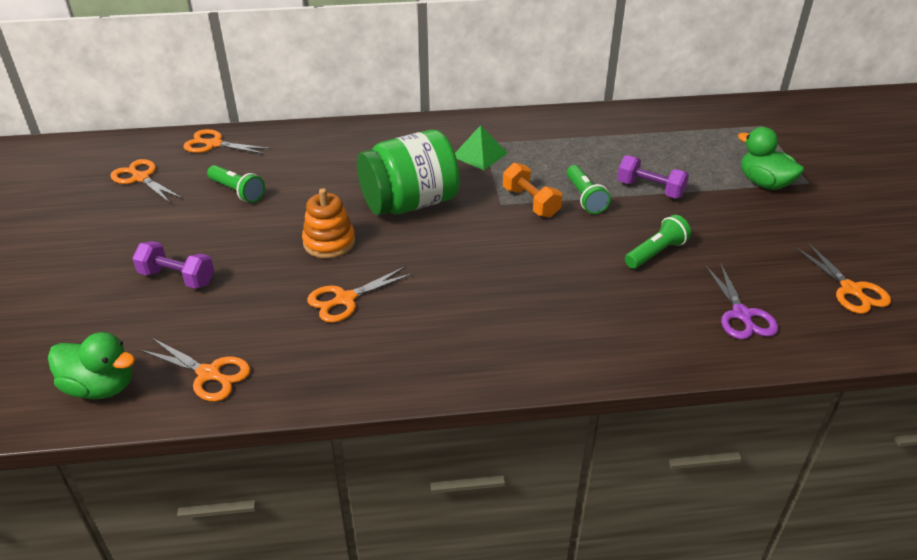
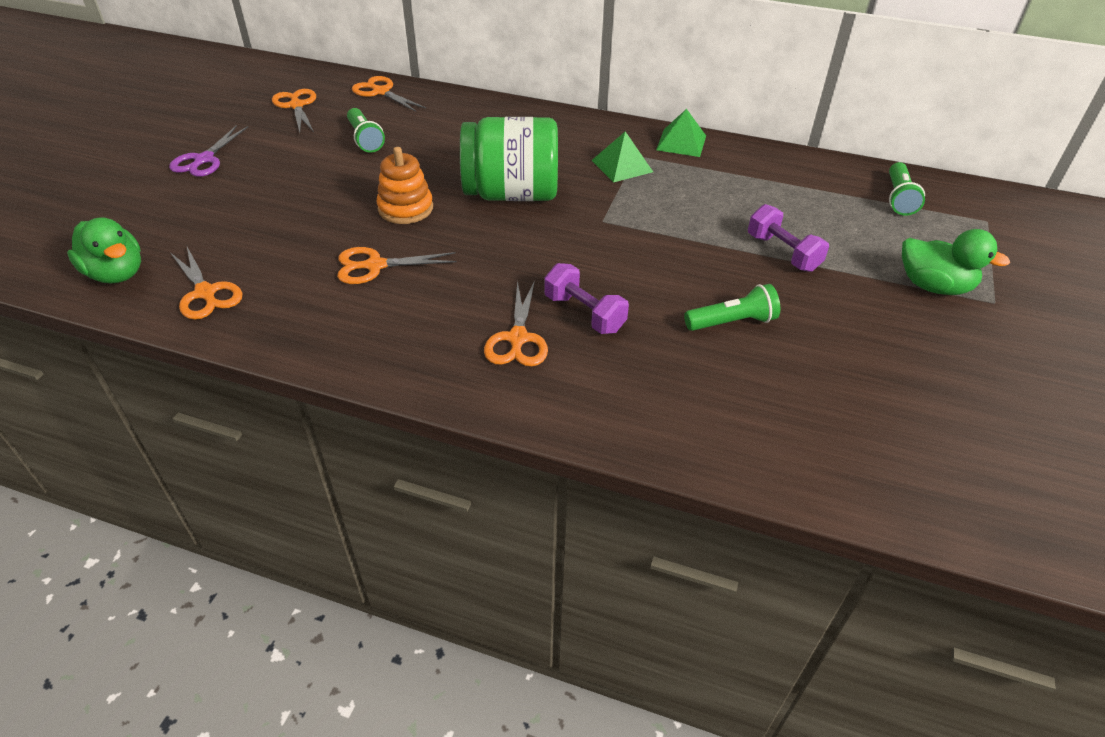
camera: 25 degrees right, 5 degrees up
(177, 278) = (252, 200): purple dumbbell -> purple dumbbell (584, 313)
(510, 123) = (681, 142): none -> green pyramid
(530, 202) = (635, 228): orange dumbbell -> none
(585, 198) = (699, 240): green flashlight -> green flashlight (898, 198)
(742, 315) = (779, 424): purple scissors -> purple scissors (204, 160)
(764, 183) = (933, 286): green duck -> green duck turned 135 degrees clockwise
(851, 290) = (948, 444): orange scissors -> orange scissors (518, 339)

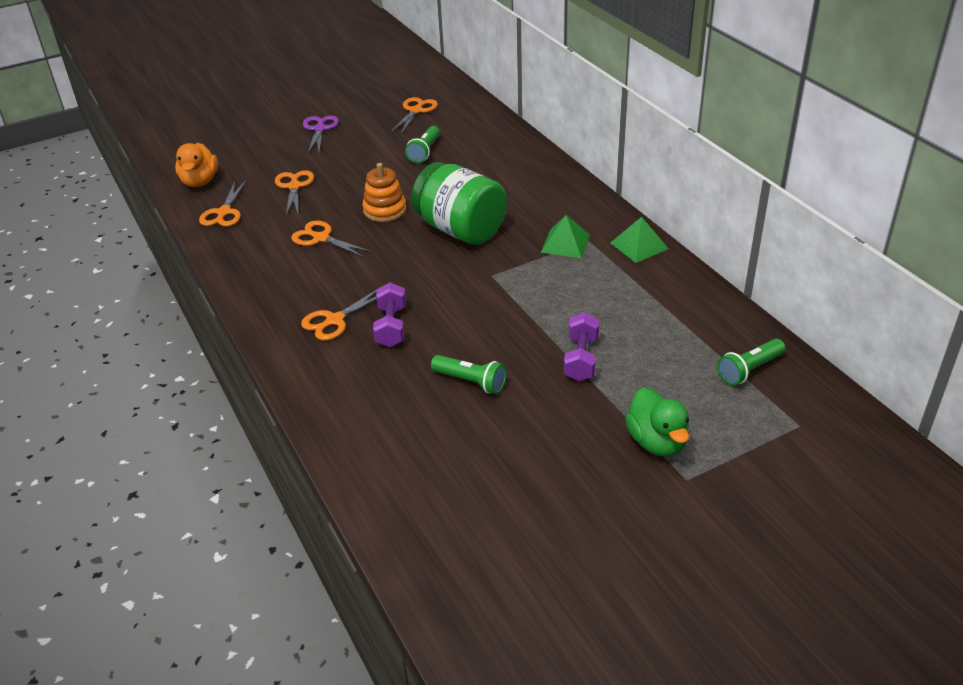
camera: 45 degrees right, 5 degrees down
(116, 273) = (200, 181): green duck -> orange duck
(204, 160) = (319, 129): purple scissors -> purple scissors turned 120 degrees clockwise
(380, 92) = (481, 120): orange scissors -> orange scissors (294, 186)

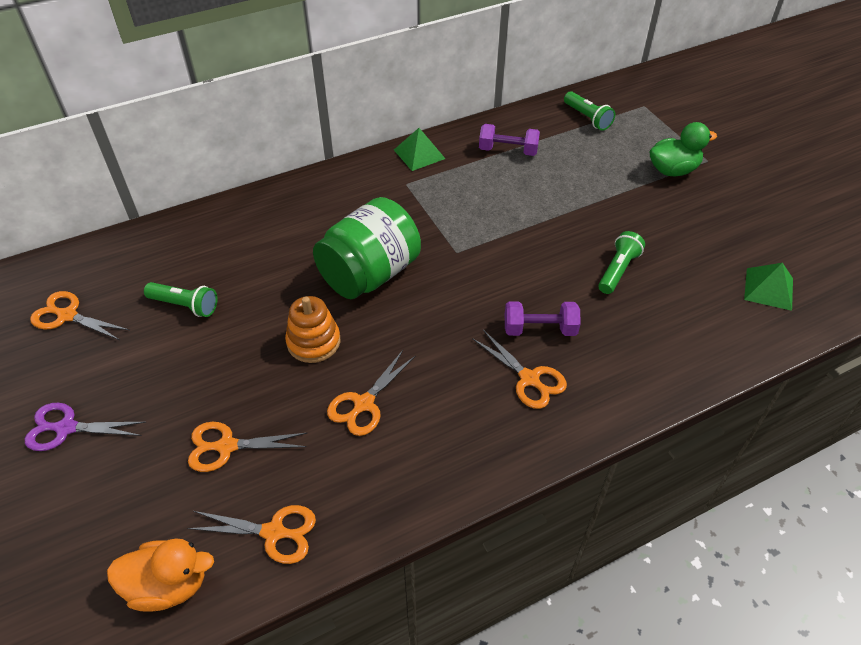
camera: 90 degrees left, 10 degrees up
(565, 243) = (408, 199): green pyramid -> green pyramid (769, 288)
(581, 359) = (581, 201): purple dumbbell -> purple dumbbell (508, 151)

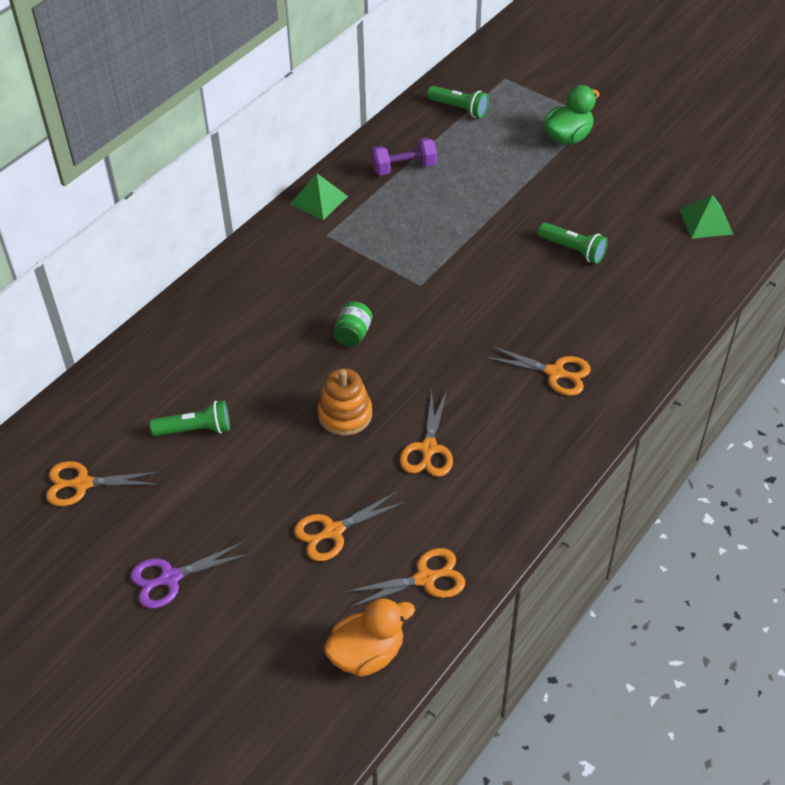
camera: 25 degrees left, 0 degrees up
(370, 274) = (353, 334): green jar -> green jar, size x0.42
(539, 329) = (538, 327): purple dumbbell -> none
(618, 270) = (573, 250): green flashlight -> green flashlight turned 120 degrees clockwise

